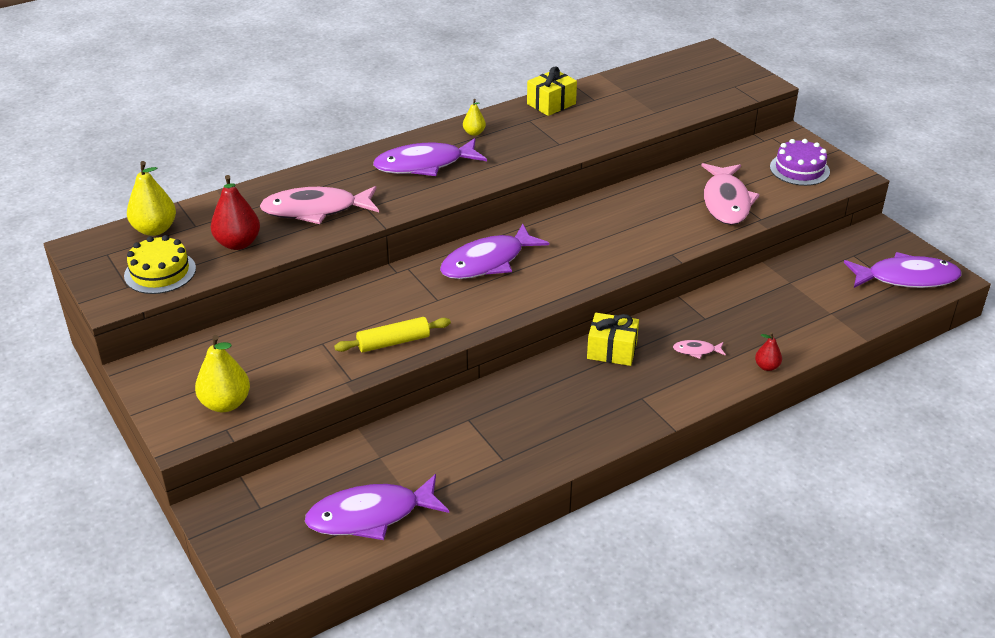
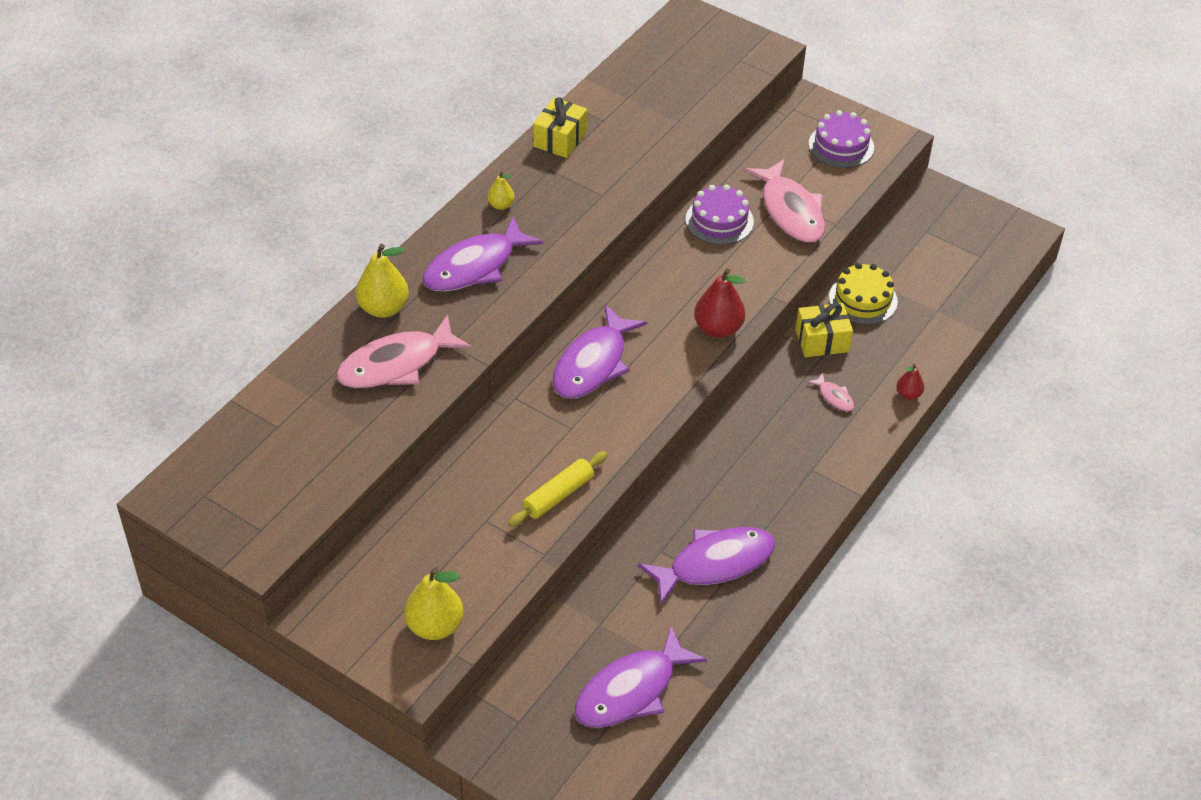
camera: 25 degrees left, 10 degrees up
(155, 229) = (234, 446): yellow pear -> yellow pear (383, 308)
(160, 272) = (282, 500): yellow cake -> yellow cake (863, 299)
(238, 243) = (342, 435): red pear -> red pear (718, 328)
(612, 350) = (754, 423): yellow gift -> yellow gift (822, 341)
(660, 194) = (719, 220): none -> purple cake
(696, 351) = (834, 397): pink fish -> pink fish turned 105 degrees counterclockwise
(906, 278) = (987, 245): purple fish -> purple fish (715, 564)

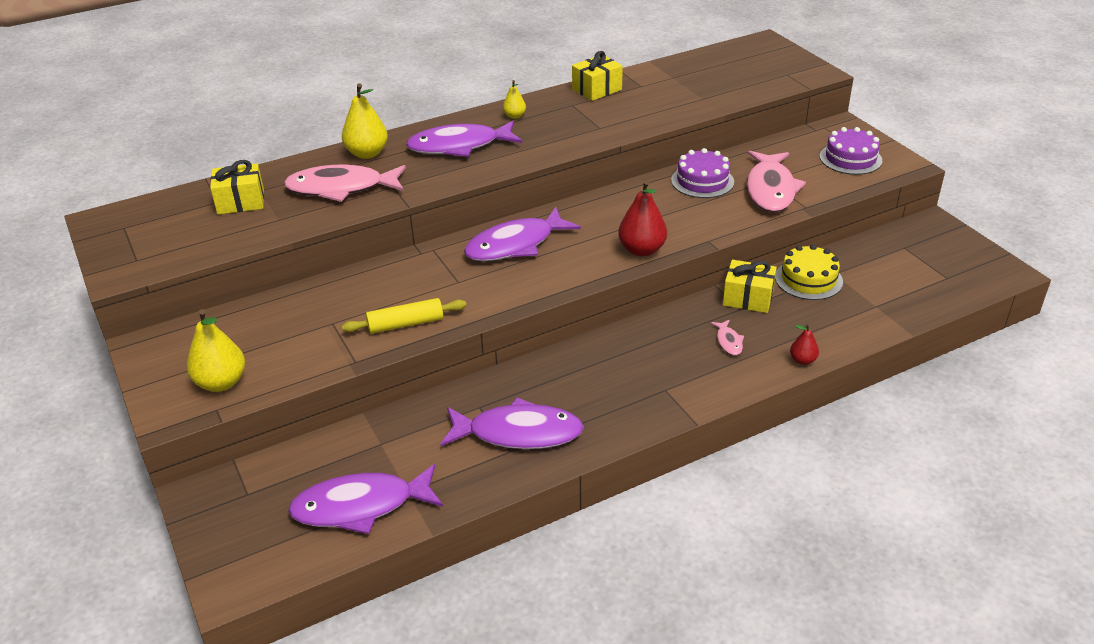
camera: 30 degrees right, 10 degrees down
(302, 418) = (241, 202): none -> yellow gift

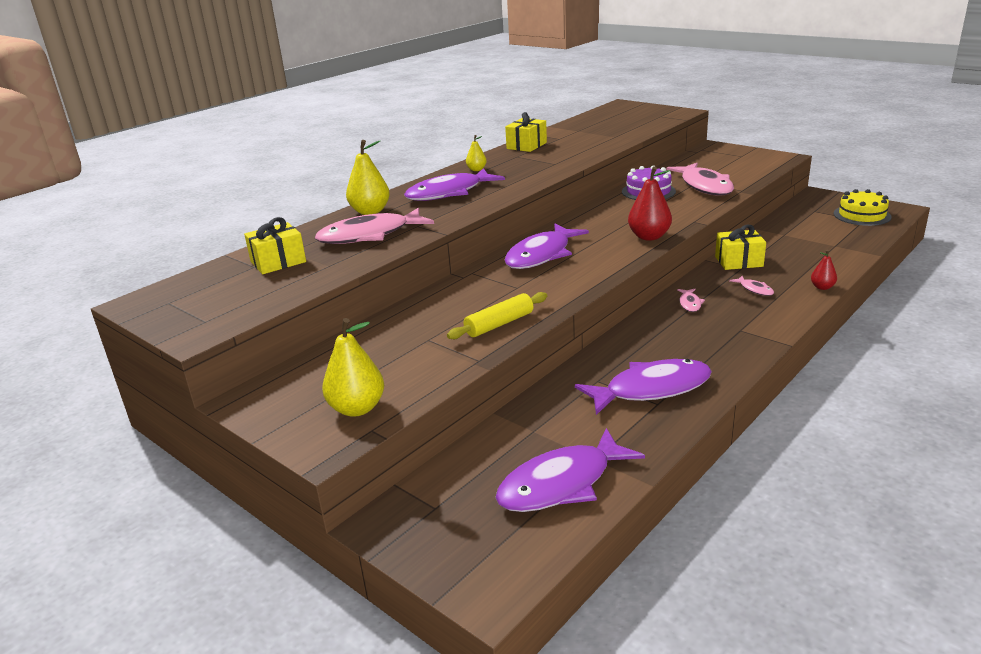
camera: 20 degrees left, 10 degrees down
(645, 340) = (690, 304): none -> pink fish
(808, 279) = (770, 241): yellow cake -> yellow cake (862, 215)
(850, 158) = (740, 161): purple cake -> none

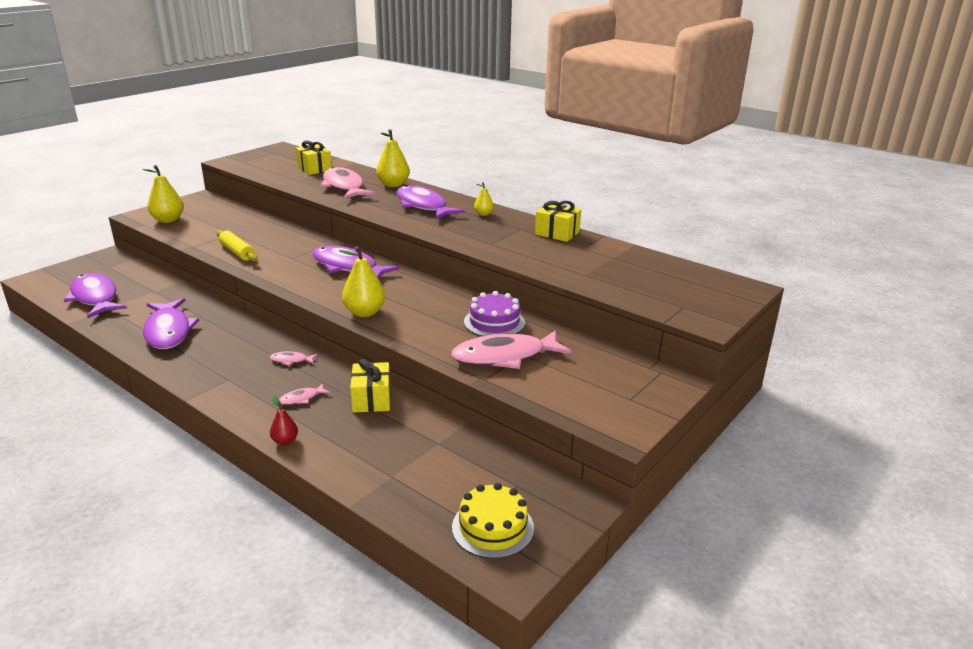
camera: 85 degrees right, 0 degrees up
(649, 237) = (364, 312): red pear -> yellow pear

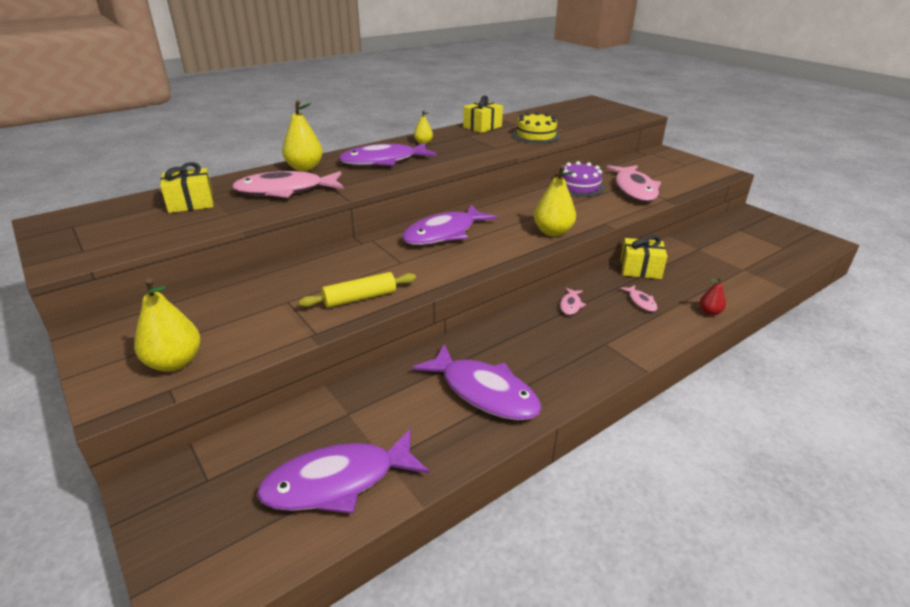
camera: 75 degrees left, 5 degrees up
(168, 331) = (484, 392): purple fish -> purple fish turned 45 degrees clockwise
(493, 527) = (785, 242): yellow cake -> yellow cake (536, 135)

